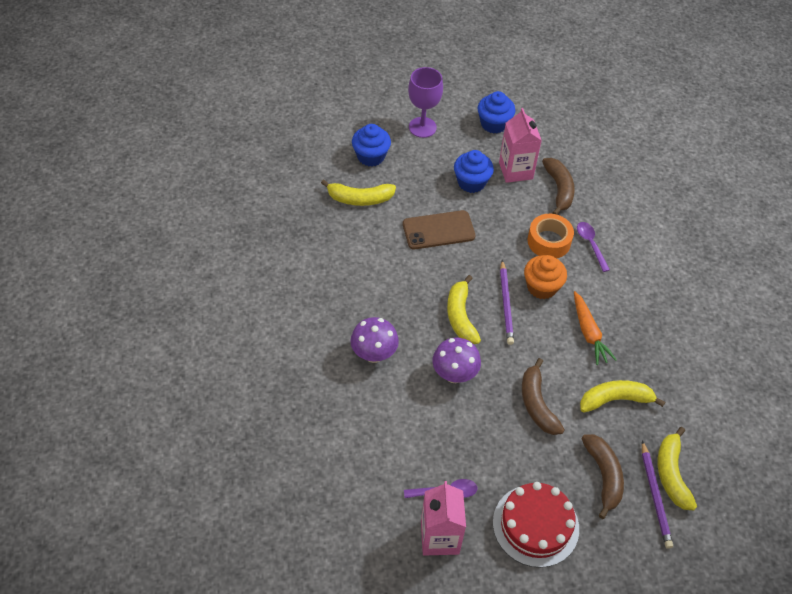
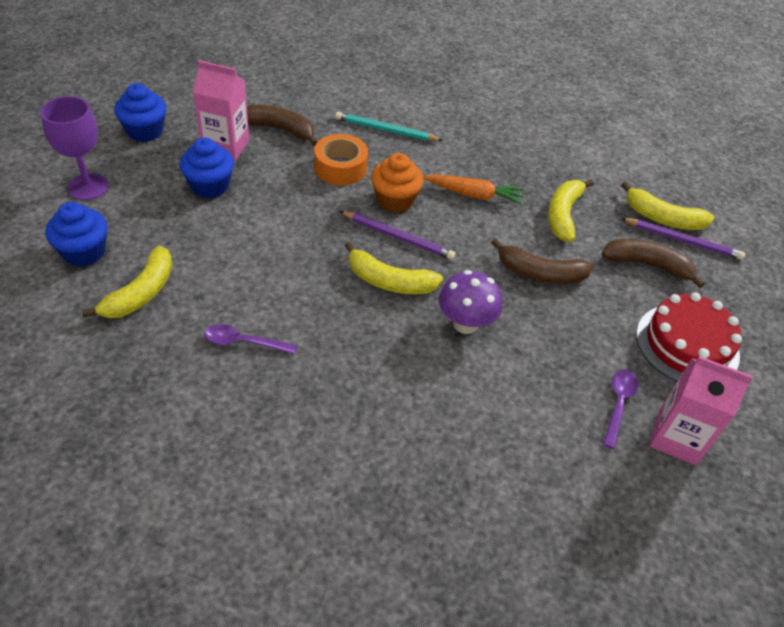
camera: 65 degrees left, 5 degrees down
(374, 354) = (392, 387): purple mushroom -> none
(438, 230) = (253, 244): brown phone -> none
(591, 244) = (367, 142): purple spoon -> purple spoon (244, 342)
(614, 249) = (386, 130): none -> turquoise pencil

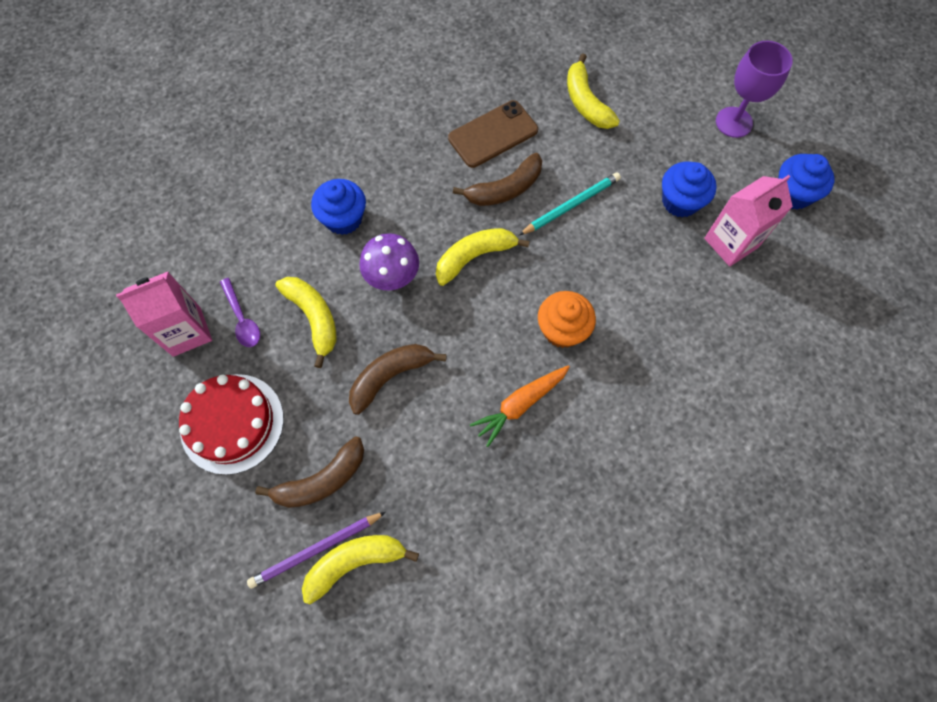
camera: 135 degrees right, 20 degrees up
(84, 252) = (654, 89): blue cupcake -> blue cupcake (343, 219)
(244, 342) = (493, 134): purple spoon -> brown phone
(280, 129) = (731, 302): brown banana -> brown banana (505, 189)
(340, 168) = (638, 316): orange tape -> none
(386, 130) = (670, 398): turquoise pencil -> turquoise pencil (571, 205)
(398, 237) = (516, 298): purple pencil -> none
(563, 215) = (434, 464): yellow banana -> yellow banana (314, 318)

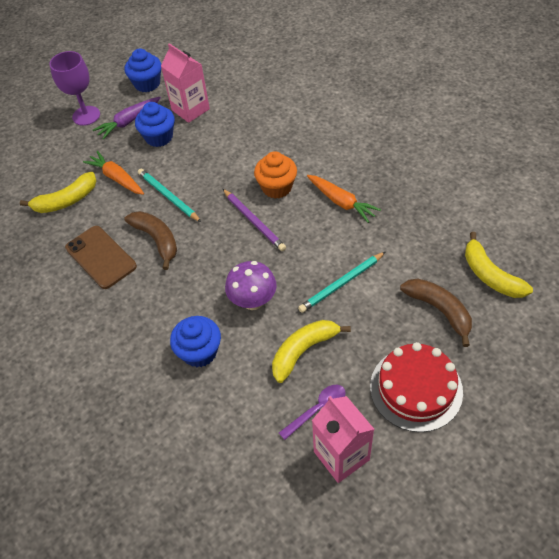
camera: 95 degrees left, 15 degrees down
(316, 550) = (492, 301): purple pencil -> purple pencil (254, 221)
(390, 376) = (341, 284): brown banana -> turquoise pencil
(474, 257) = (224, 249): yellow banana -> none
(613, 153) = (117, 178): none -> orange carrot
(715, 169) = (129, 122): none -> purple carrot

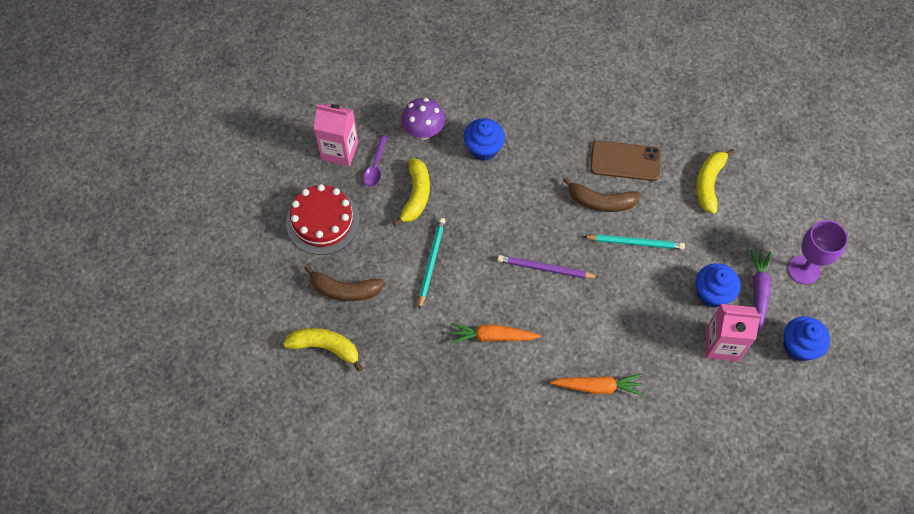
camera: 135 degrees right, 10 degrees up
(117, 178) = (696, 229): orange carrot -> orange carrot (597, 387)
(253, 301) = (482, 205): purple mushroom -> purple mushroom (423, 132)
(277, 187) = (558, 313): orange cupcake -> none

